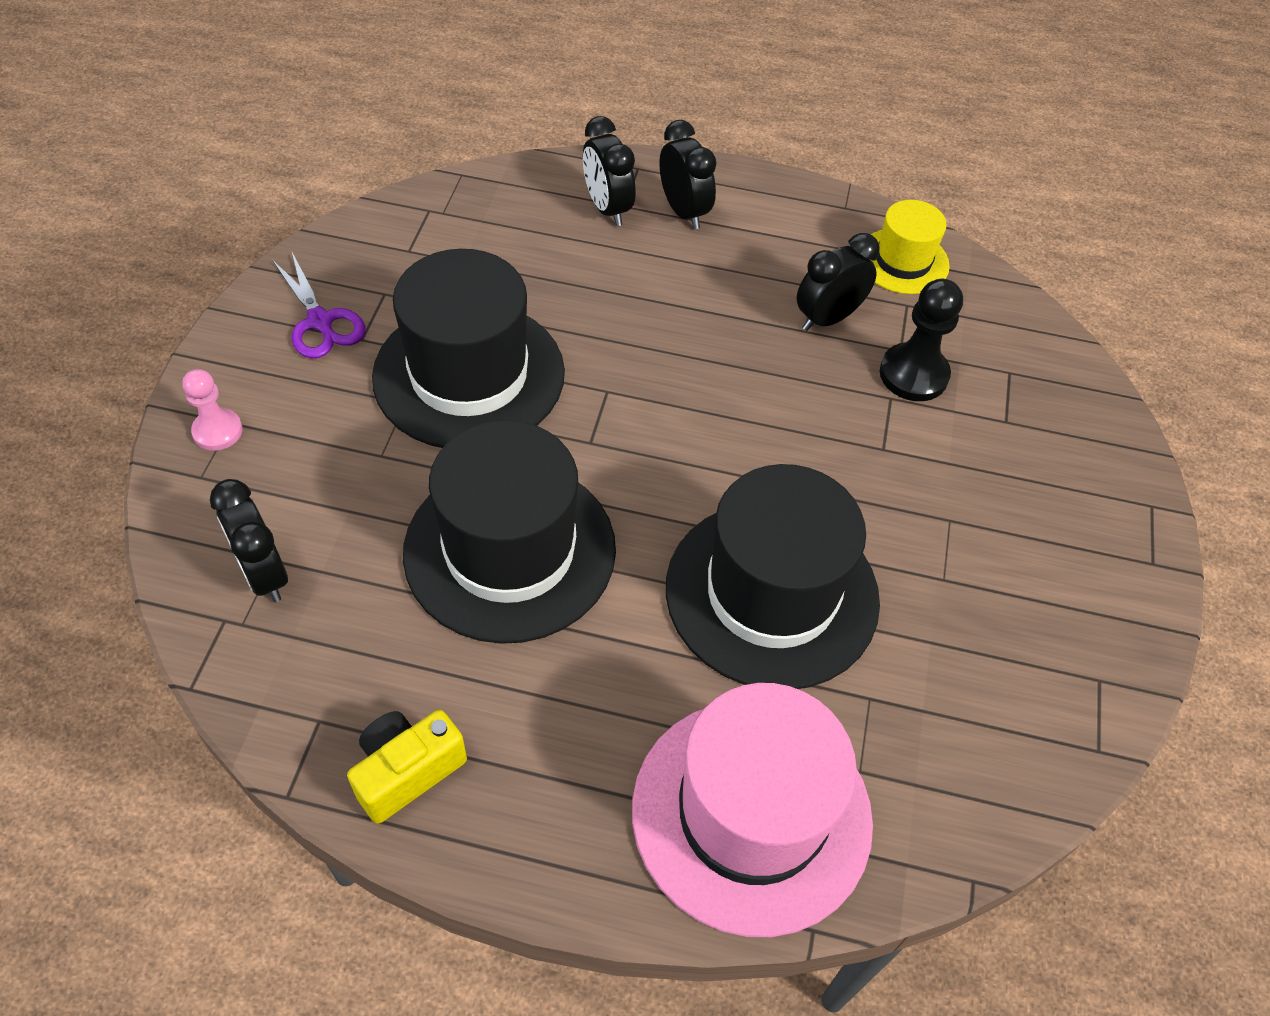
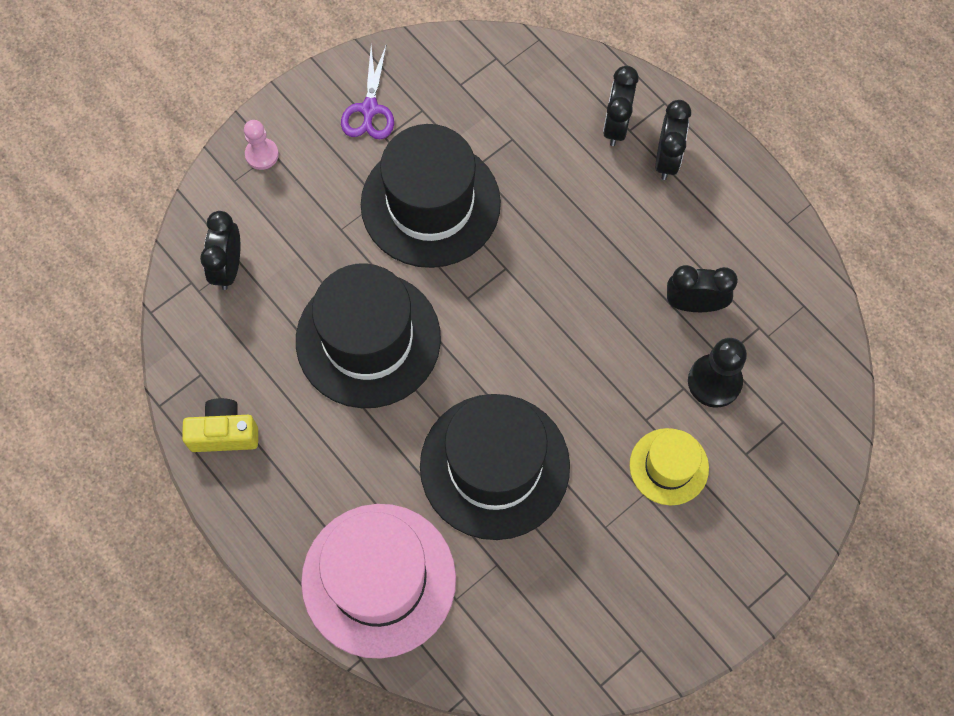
camera: 40 degrees right, 15 degrees up
(903, 261) = (788, 292): yellow hat -> yellow hat (669, 466)

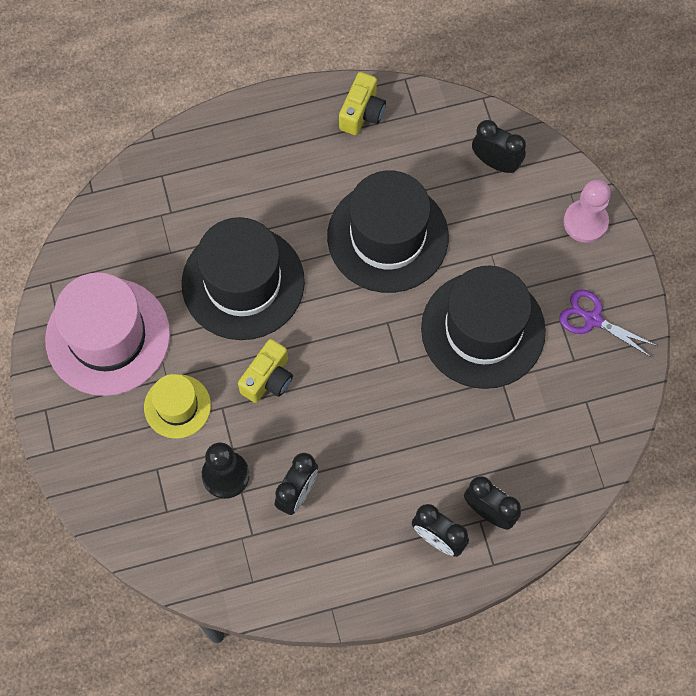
camera: 115 degrees right, 0 degrees up
(262, 154) = (585, 222): pink pawn -> pink pawn, size x1.53
(379, 580) = (202, 171): pink hat -> pink hat (107, 336)
(590, 388) = (268, 379): none -> yellow camera

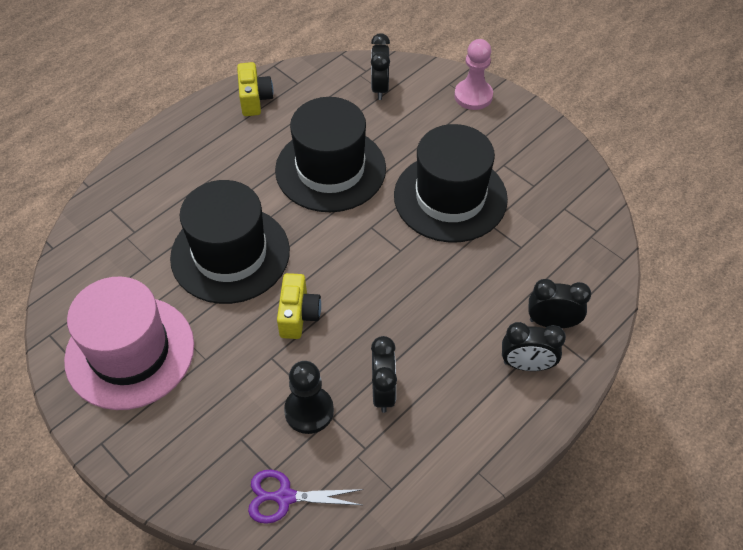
camera: 30 degrees left, 15 degrees down
(177, 406) = (229, 377): yellow hat -> none
(495, 163) = (380, 88): black clock -> black clock turned 90 degrees counterclockwise
(592, 319) = (526, 153): purple scissors -> purple scissors (284, 497)

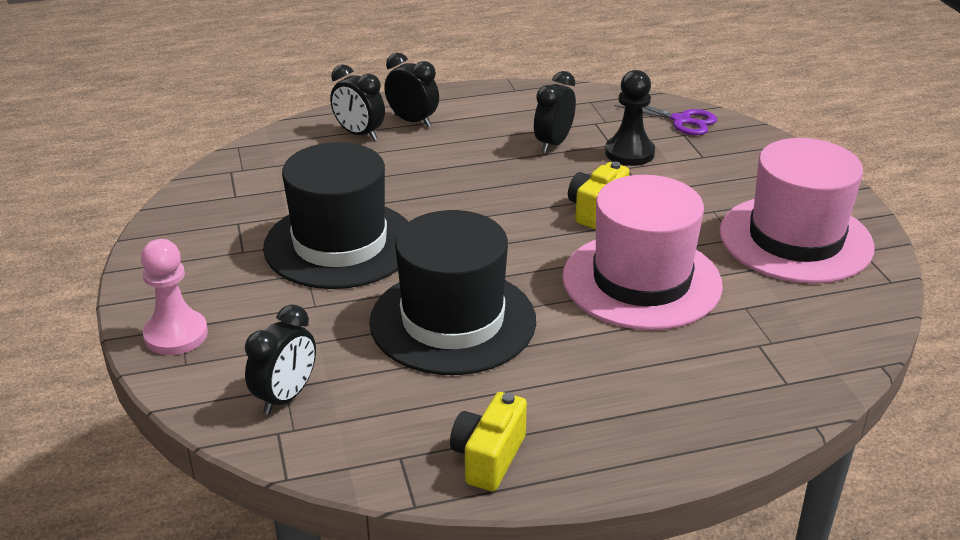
camera: 150 degrees left, 20 degrees down
(230, 254) = (641, 281): black hat -> pink hat

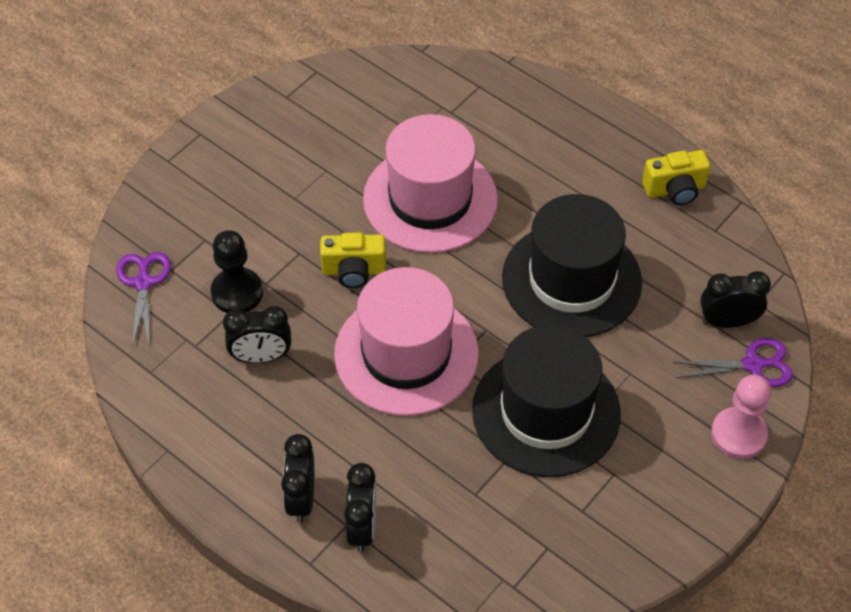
camera: 125 degrees left, 20 degrees up
(221, 386) = (753, 365): none -> purple scissors
(795, 239) = (299, 136): pink hat -> pink hat (406, 354)

